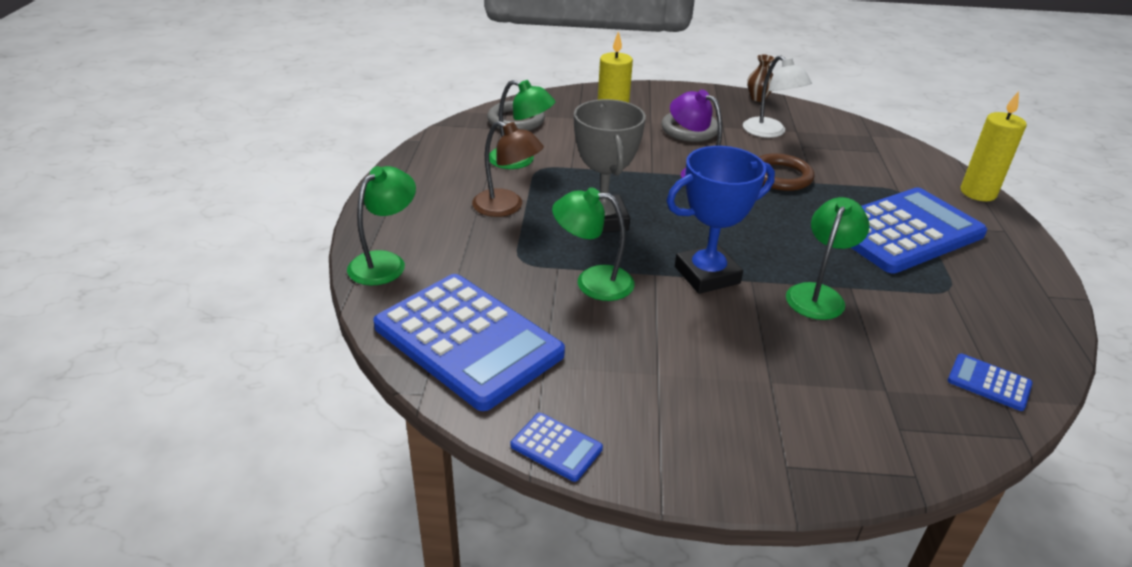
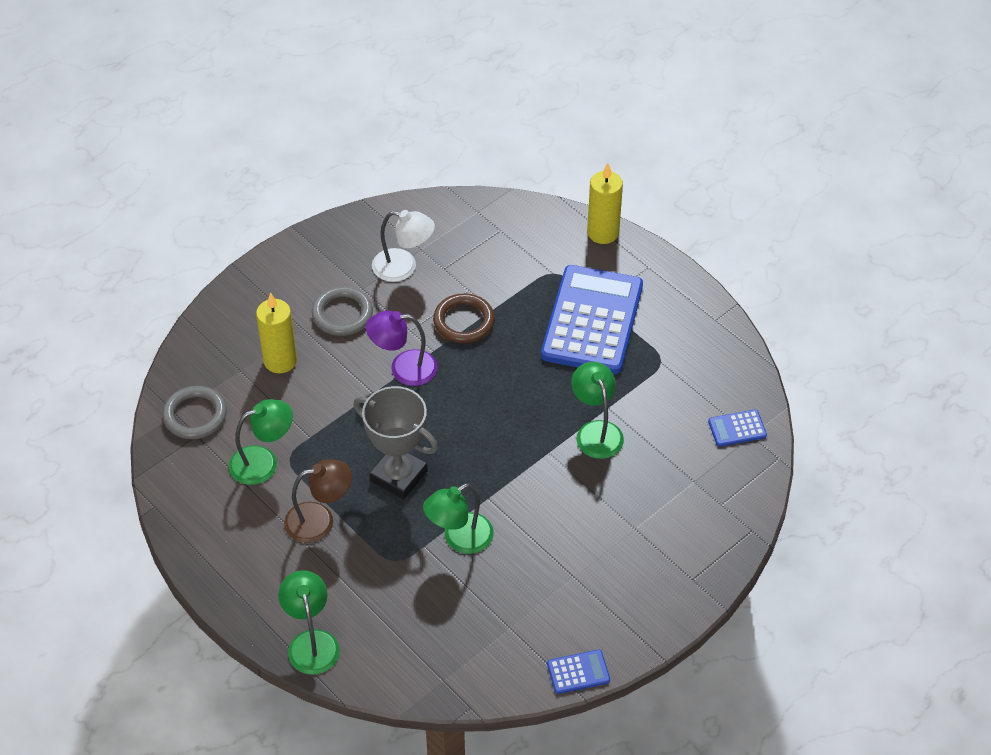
camera: 45 degrees left, 15 degrees up
(468, 340) = (446, 651): blue calculator -> none
(707, 275) = (518, 471): blue trophy -> none
(758, 98) = (348, 222): brown vase -> none

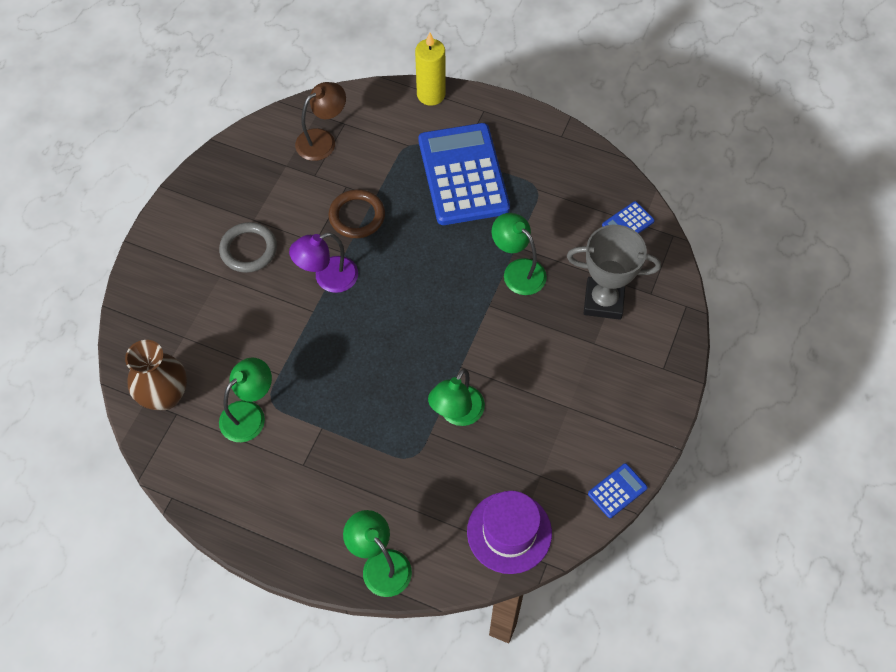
camera: 25 degrees left, 10 degrees up
(195, 415) = (165, 396): grey ring -> brown vase
(280, 361) = (216, 314): yellow candle -> none
(320, 520) = (328, 447): brown lamp -> brown lamp (322, 140)
(398, 476) = (375, 378): grey trophy -> grey trophy (603, 301)
(403, 267) = (280, 187): white lamp -> none
(449, 665) = (509, 532): none -> purple hat

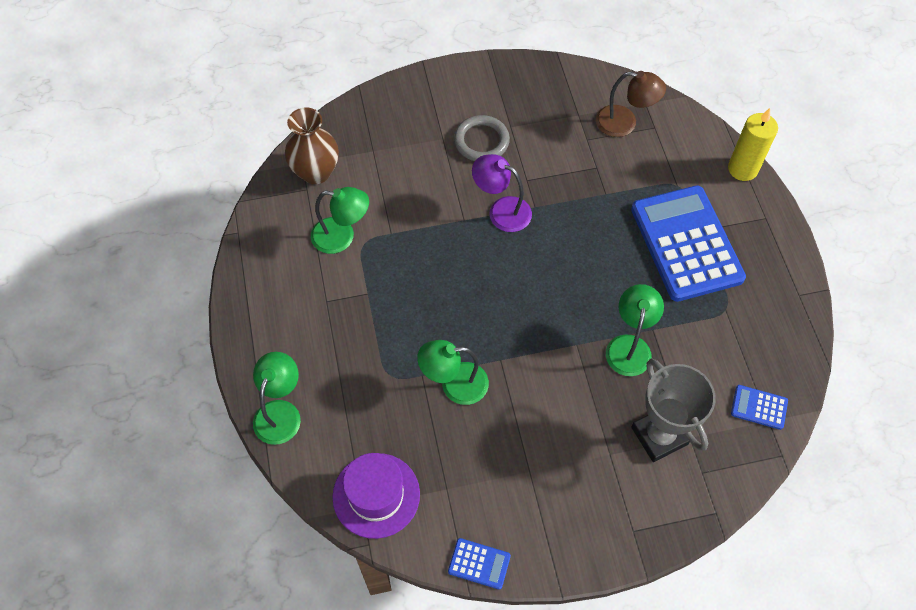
camera: 55 degrees right, 0 degrees up
(357, 216) = (576, 193): brown ring -> none
(463, 175) = (686, 243): blue calculator -> blue calculator turned 60 degrees counterclockwise

